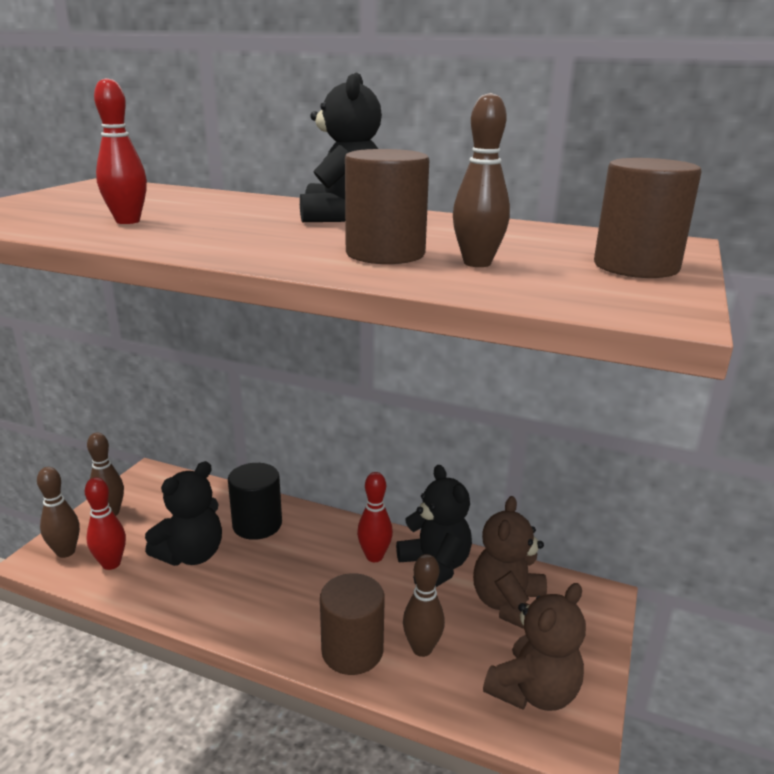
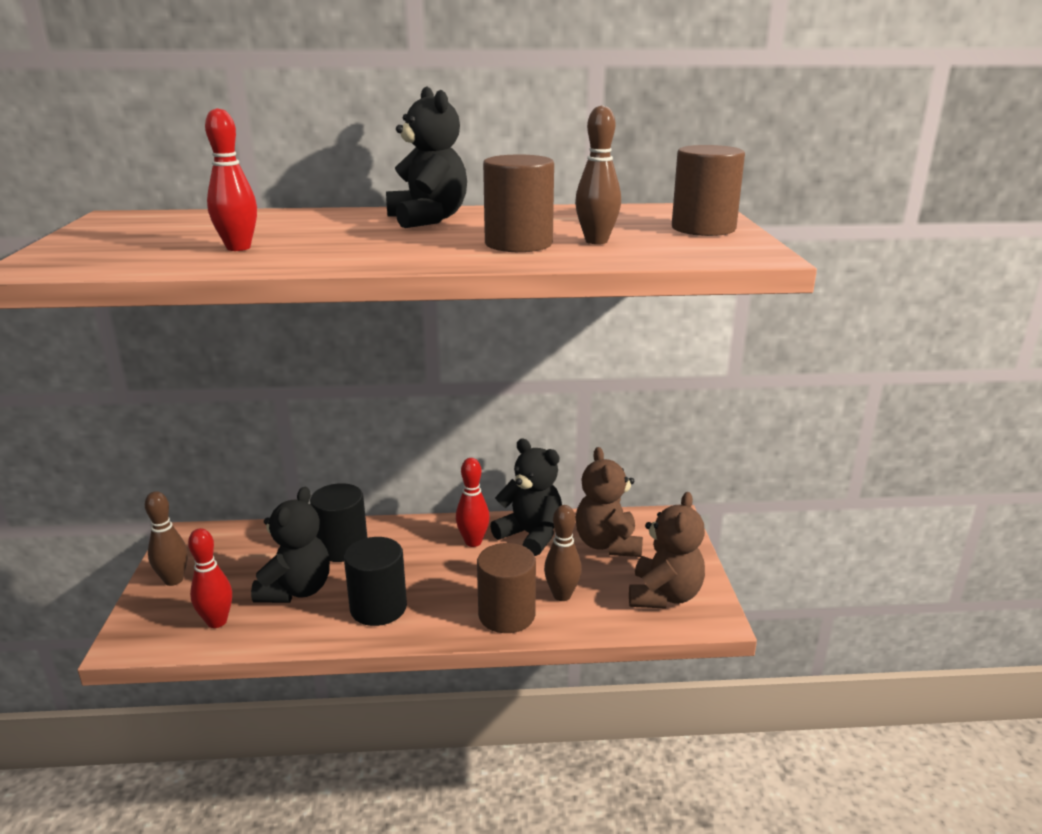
camera: 25 degrees left, 0 degrees up
(66, 552) = (155, 627): brown bowling pin -> none
(243, 598) = (378, 608): none -> black cylinder

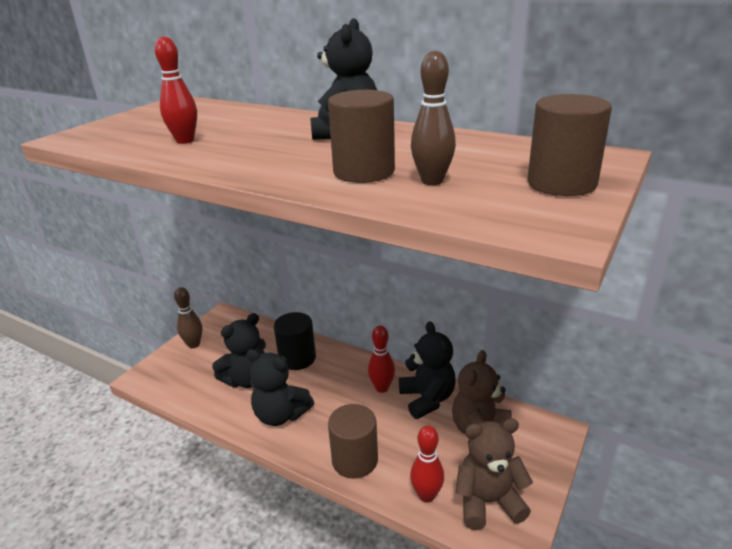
camera: 35 degrees right, 5 degrees up
(217, 622) = (190, 383): red bowling pin -> red bowling pin (426, 495)
(378, 608) = (281, 415): black cylinder -> black teddy bear
(562, 595) = (407, 462): brown bowling pin -> none
(664, 595) = (488, 502): brown teddy bear -> brown teddy bear turned 150 degrees counterclockwise

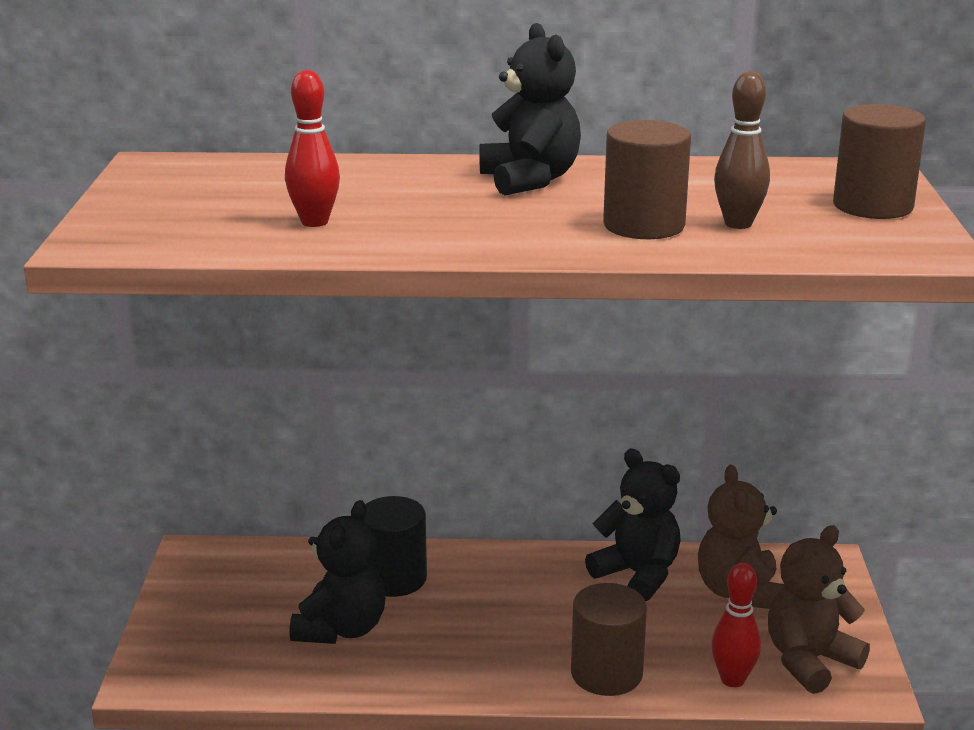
camera: 30 degrees left, 5 degrees down
(194, 344) = (188, 609): brown bowling pin -> none
(281, 415) = (445, 656): black teddy bear -> none
(382, 388) = (562, 580): red bowling pin -> none

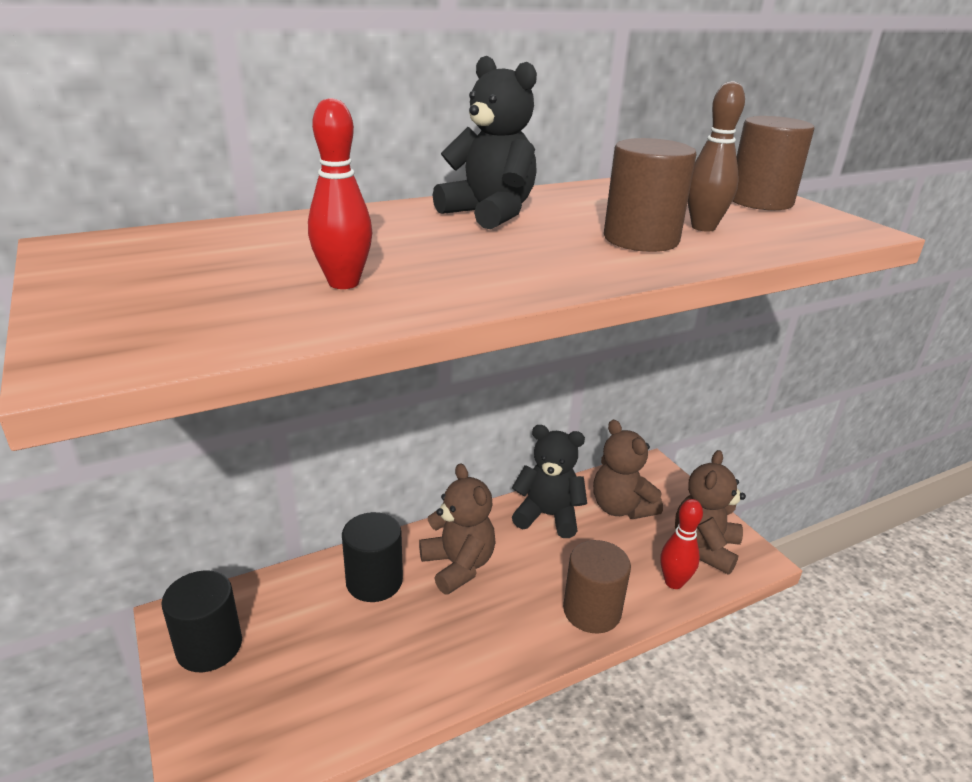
camera: 30 degrees left, 5 degrees up
(208, 584) = (209, 646): none -> black cylinder
(341, 629) = (362, 649): black teddy bear -> none
(492, 591) = (458, 565): none -> brown teddy bear

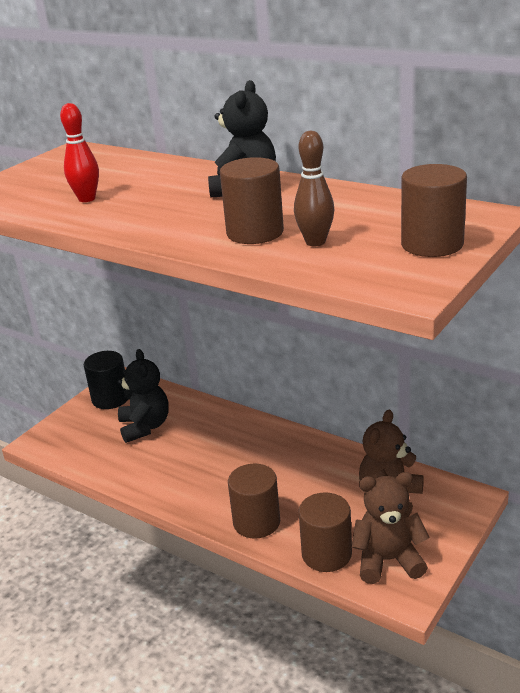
camera: 65 degrees right, 0 degrees up
(374, 581) = (201, 424): black cylinder -> none
(458, 565) = (245, 448): brown teddy bear -> none
(548, 516) = (338, 465): black teddy bear -> black teddy bear (145, 427)
(673, 582) = (326, 554): red bowling pin -> brown cylinder

